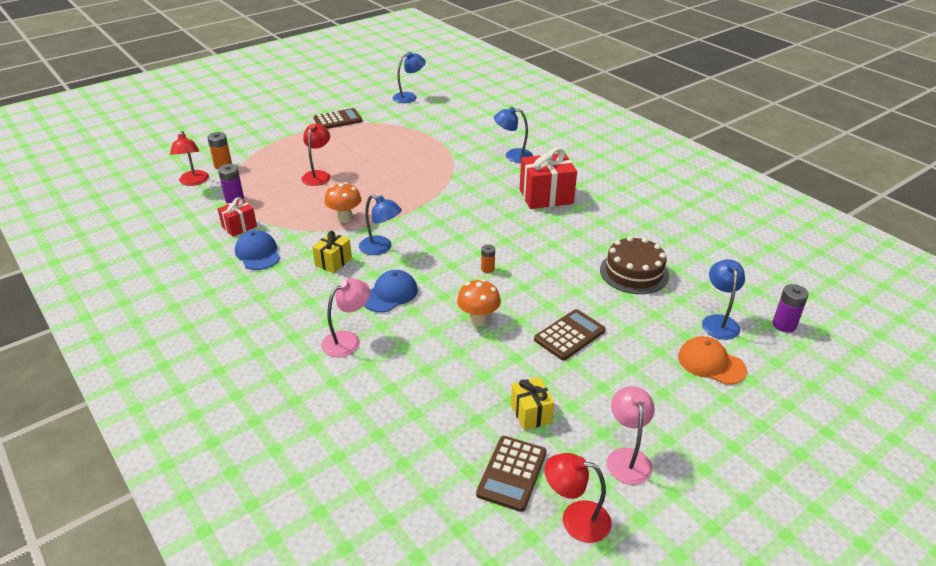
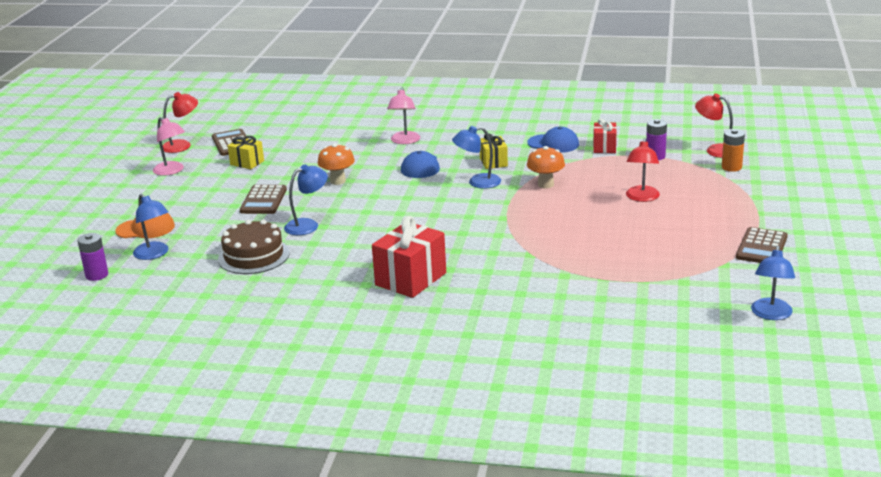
camera: 140 degrees right, 10 degrees down
(318, 175) = (642, 198): red lamp -> red lamp turned 45 degrees clockwise
(487, 269) = (376, 207): orange battery -> none
(512, 155) = (511, 303): blue lamp -> blue lamp (308, 225)

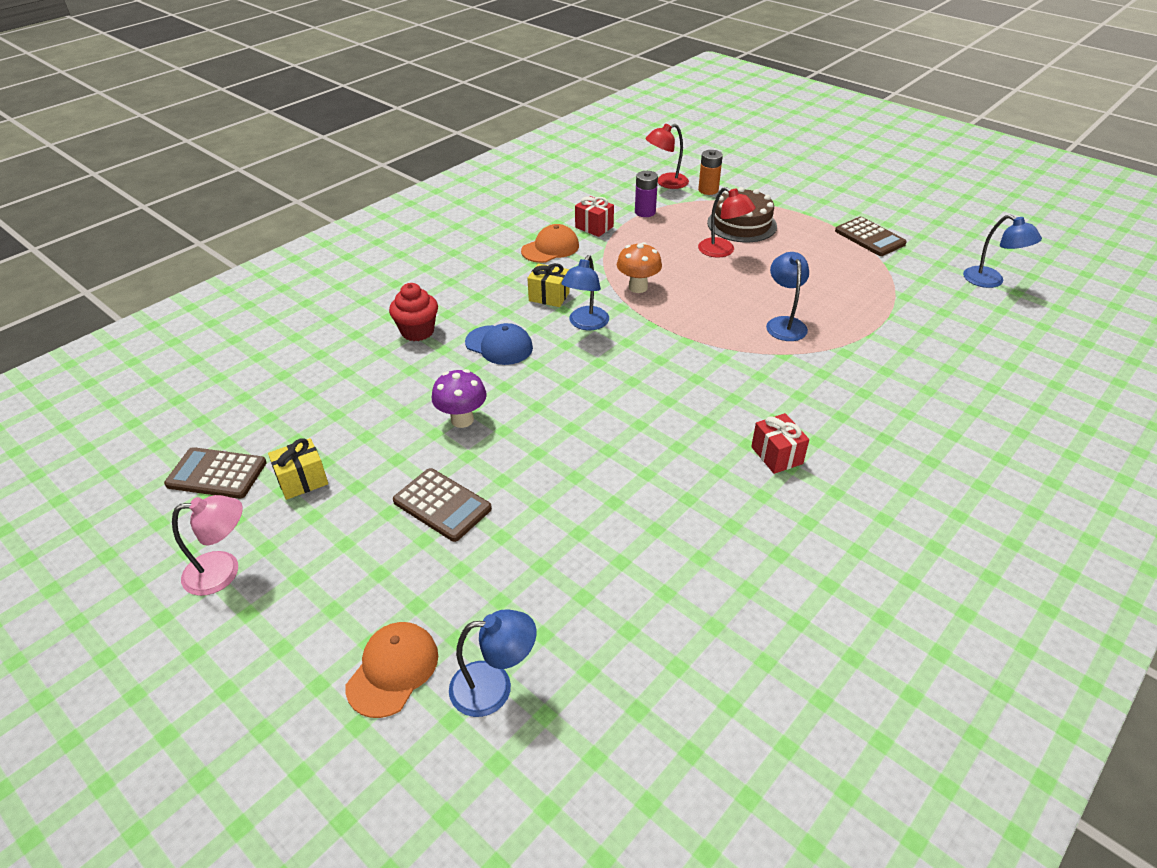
camera: 60 degrees left, 15 degrees up
(97, 275) = (499, 794): purple battery -> none
(182, 145) = (146, 529): red lamp -> none
(253, 256) = (601, 572): brown cake -> brown cake (741, 224)
(308, 225) = (559, 489): blue lamp -> blue lamp (784, 324)
(338, 181) = (462, 420): orange mushroom -> purple mushroom
(404, 141) = (417, 331): pink lamp -> red cupcake
(411, 279) = (777, 455): red gift -> red gift, size x0.56
(553, 144) = (550, 248): blue cap -> orange cap

